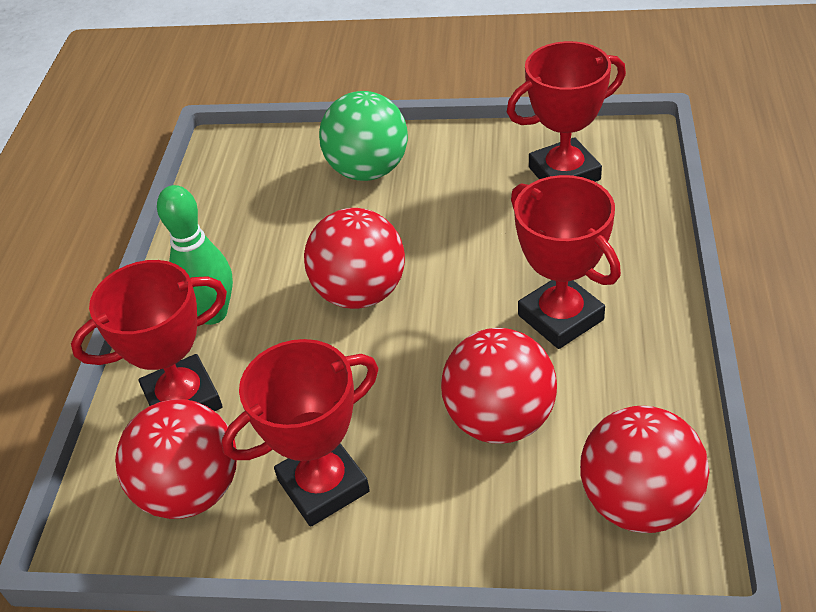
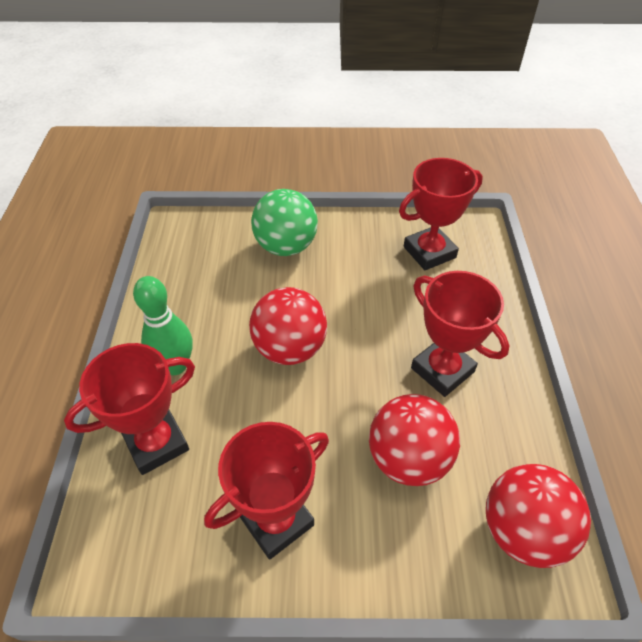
camera: 10 degrees left, 5 degrees up
(191, 491) = (169, 528): red ball -> none

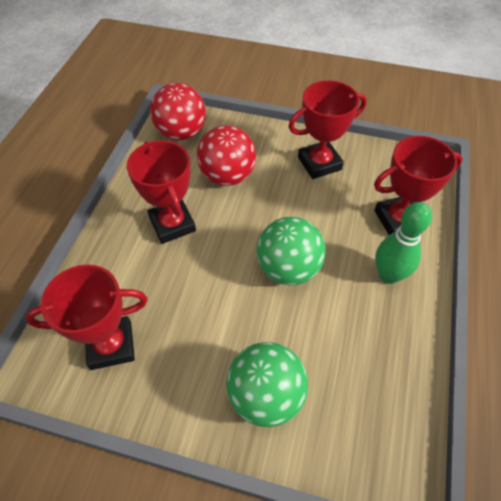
camera: 165 degrees left, 5 degrees up
(290, 348) = (288, 268): red ball -> green ball

